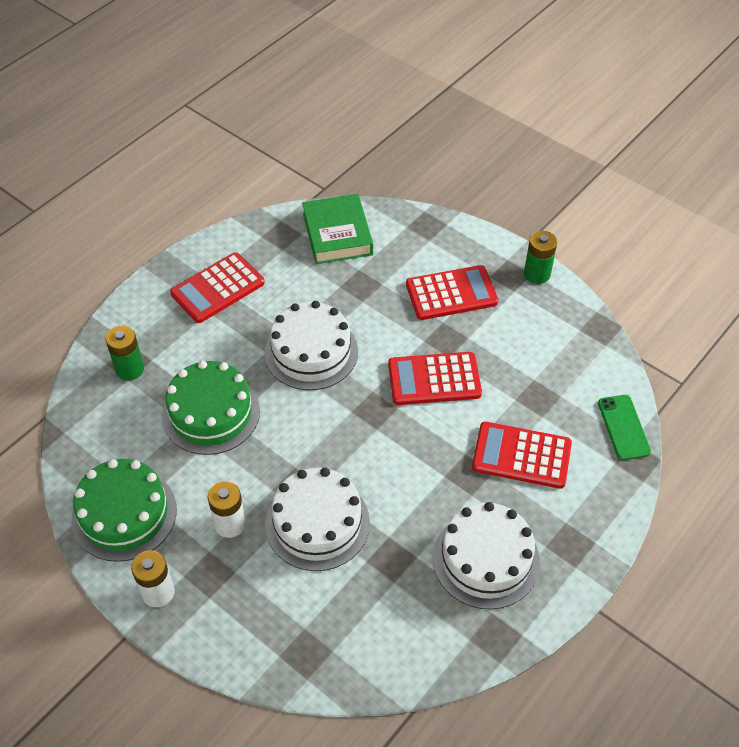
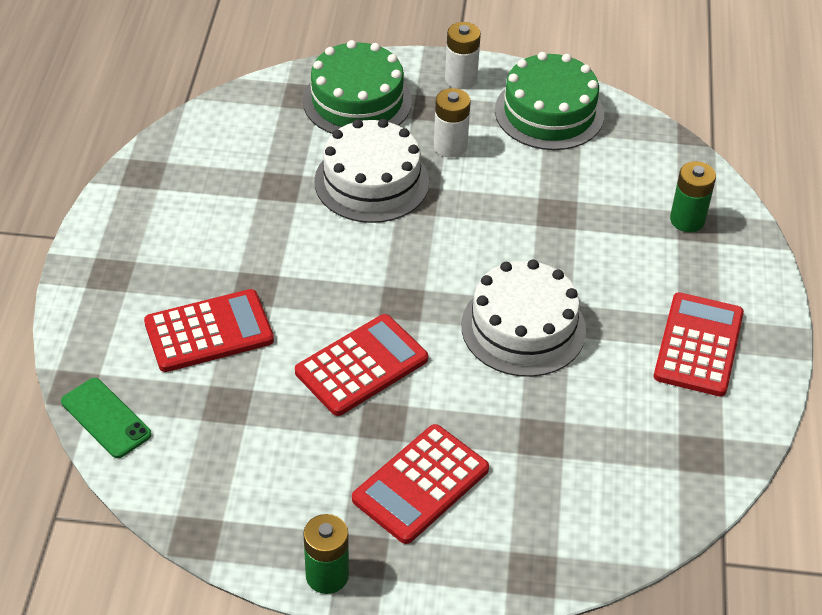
camera: 145 degrees right, 5 degrees down
(211, 413) = (563, 220): green cake -> green cake (357, 101)
(337, 234) = (634, 493): green book -> none
(486, 559) = (189, 224): white cake -> none

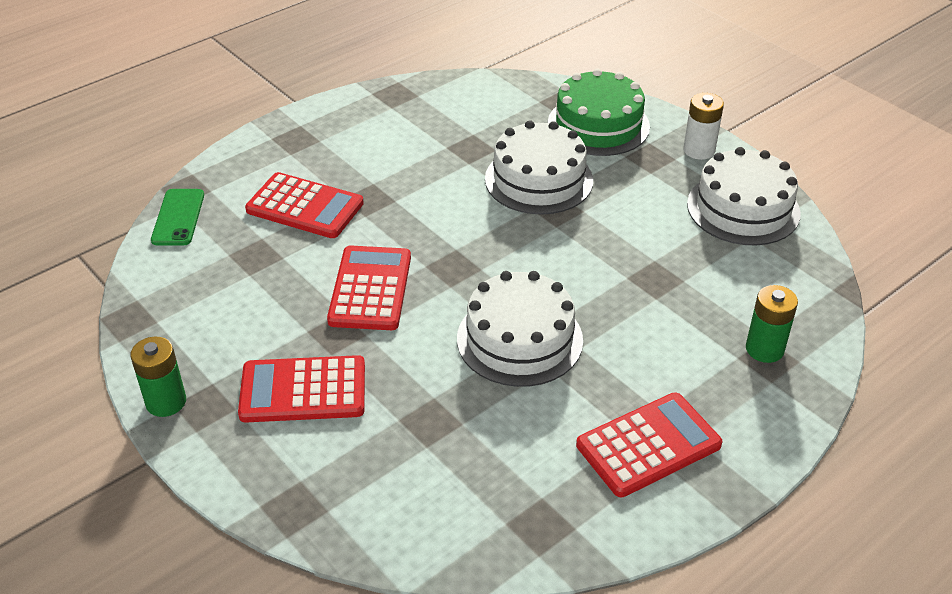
camera: 45 degrees right, 5 degrees down
(361, 366) = (370, 289): red calculator -> red calculator turned 90 degrees counterclockwise
(450, 146) = (629, 189): white battery -> none
(549, 112) = (743, 208): green cake -> white cake

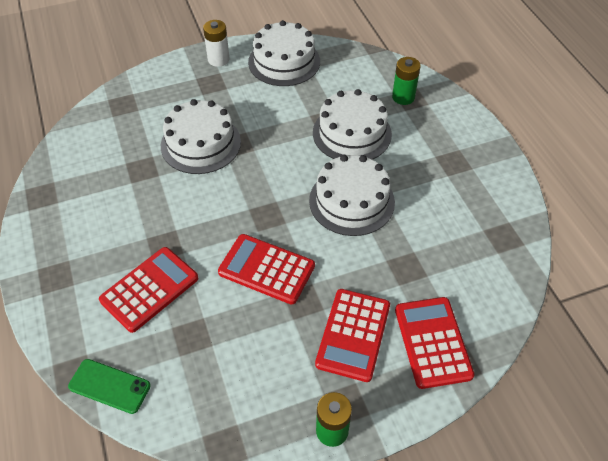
camera: 70 degrees left, 10 degrees up
(598, 125) = (161, 95): green cake -> none
(648, 310) = (352, 133): none -> white cake
(648, 445) = (458, 170): red calculator -> red calculator (432, 342)

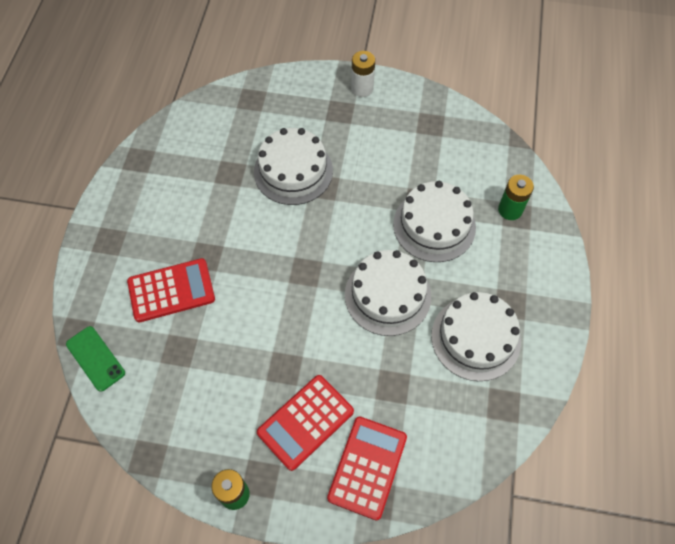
camera: 30 degrees right, 10 degrees up
(266, 269) = (273, 322): red calculator -> none
(284, 61) = (421, 118): white cake -> white cake (475, 338)

